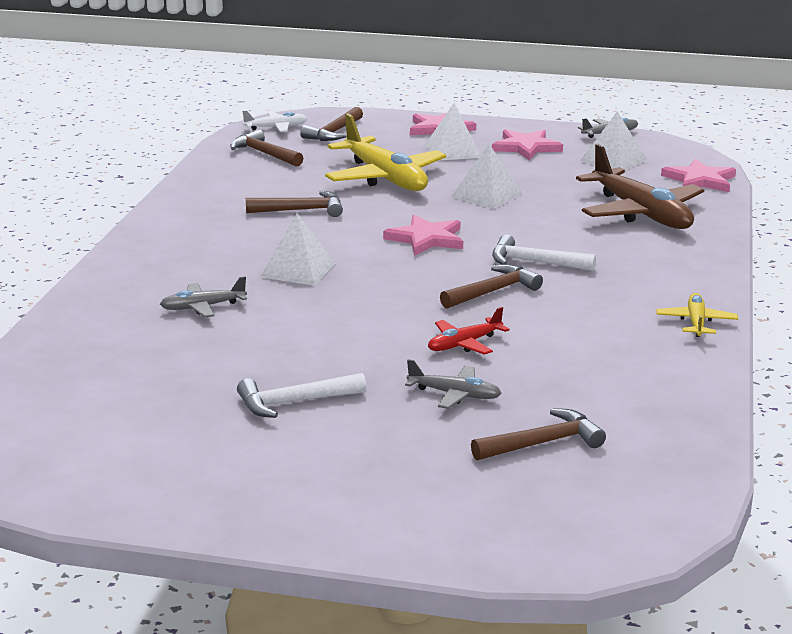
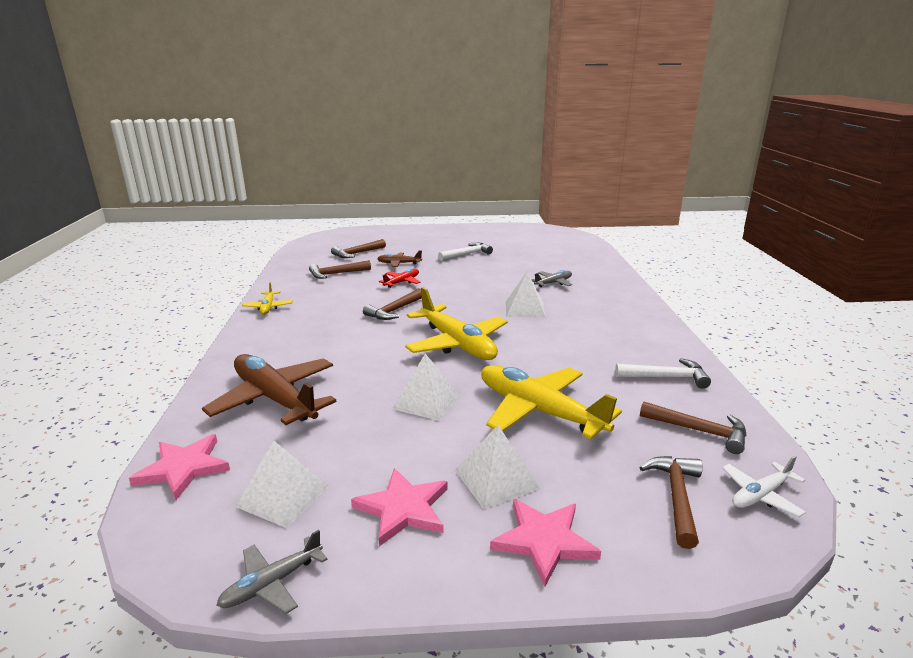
camera: 165 degrees right, 0 degrees up
(301, 210) = (574, 357): brown hammer -> brown hammer (336, 274)
(426, 239) = (456, 343): pink star -> yellow plane
(454, 394) = (399, 263): grey plane -> brown plane
(535, 262) = (370, 334): white hammer -> white hammer (666, 377)

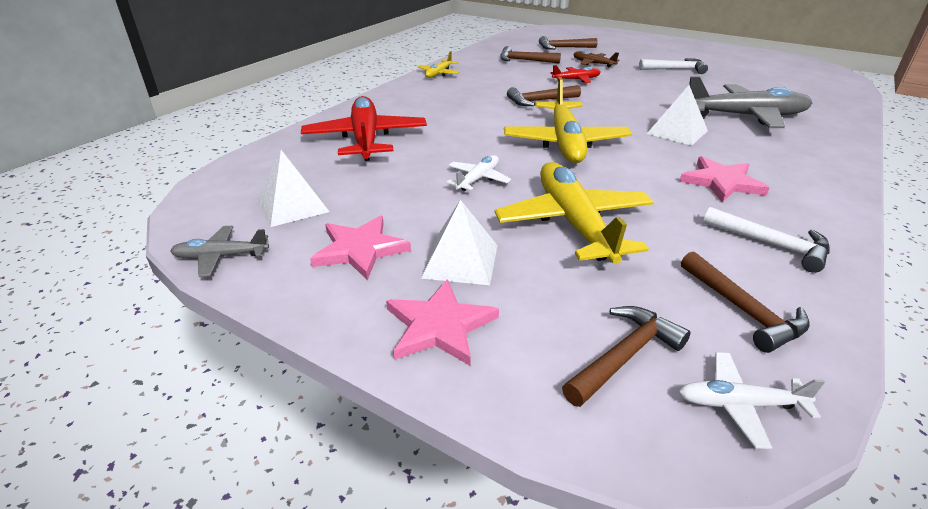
camera: 35 degrees right, 10 degrees up
(183, 468) = (258, 164): pink star -> pink star (721, 182)
(275, 399) = (366, 139): brown plane -> red plane
(426, 401) = (478, 179): white pyramid -> white plane
(553, 283) = (745, 116): grey plane -> grey plane, size x2.05

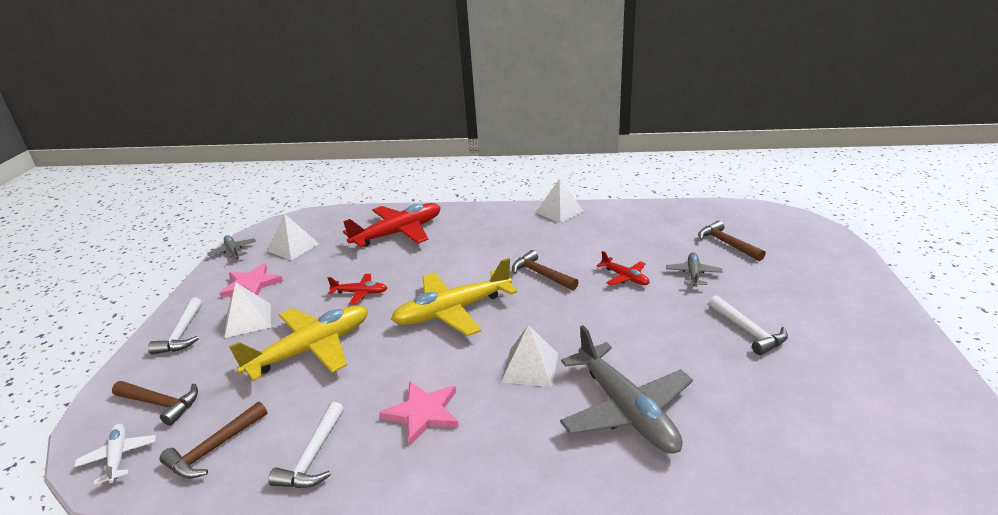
camera: 65 degrees right, 5 degrees down
(439, 73) = (559, 212): yellow plane -> white pyramid
(439, 326) = (182, 334): pink star -> white hammer
(478, 179) = (360, 293): white plane -> red plane
(525, 60) = (650, 236): brown hammer -> none
(593, 64) = (693, 274): brown plane -> grey plane

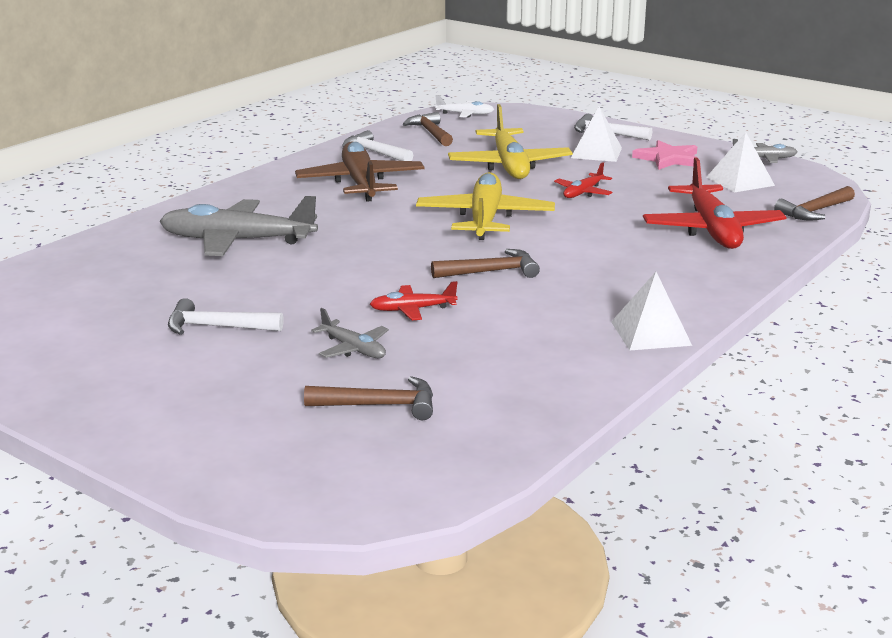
camera: 120 degrees right, 5 degrees down
(160, 404) = (509, 124): brown hammer -> brown hammer (814, 211)
(423, 413) = (361, 184): pink star -> brown plane
(530, 367) = (347, 226): white pyramid -> none

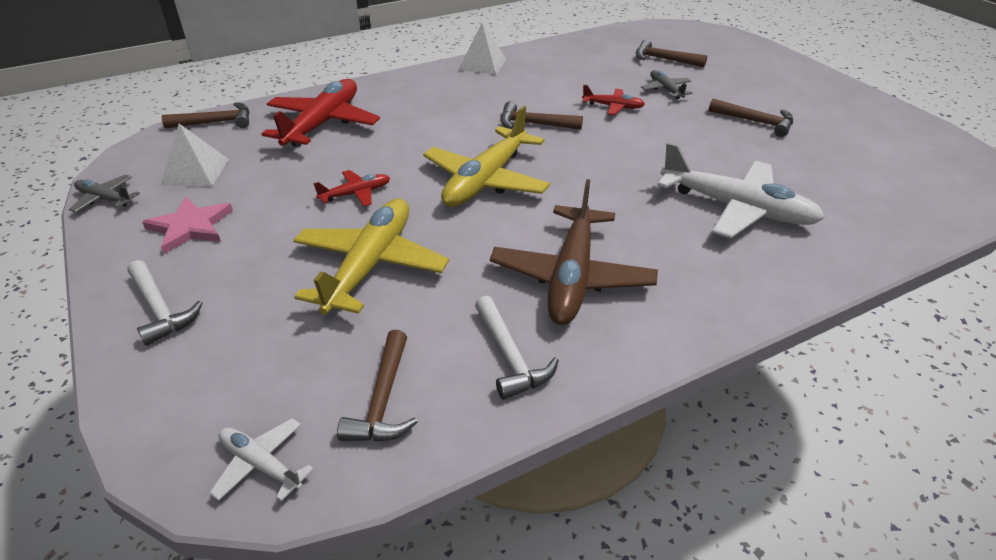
camera: 155 degrees left, 15 degrees up
(217, 327) = (755, 122): white hammer -> brown hammer
(238, 241) = (736, 208): grey plane -> white plane
(596, 152) = (241, 264): white pyramid -> none

